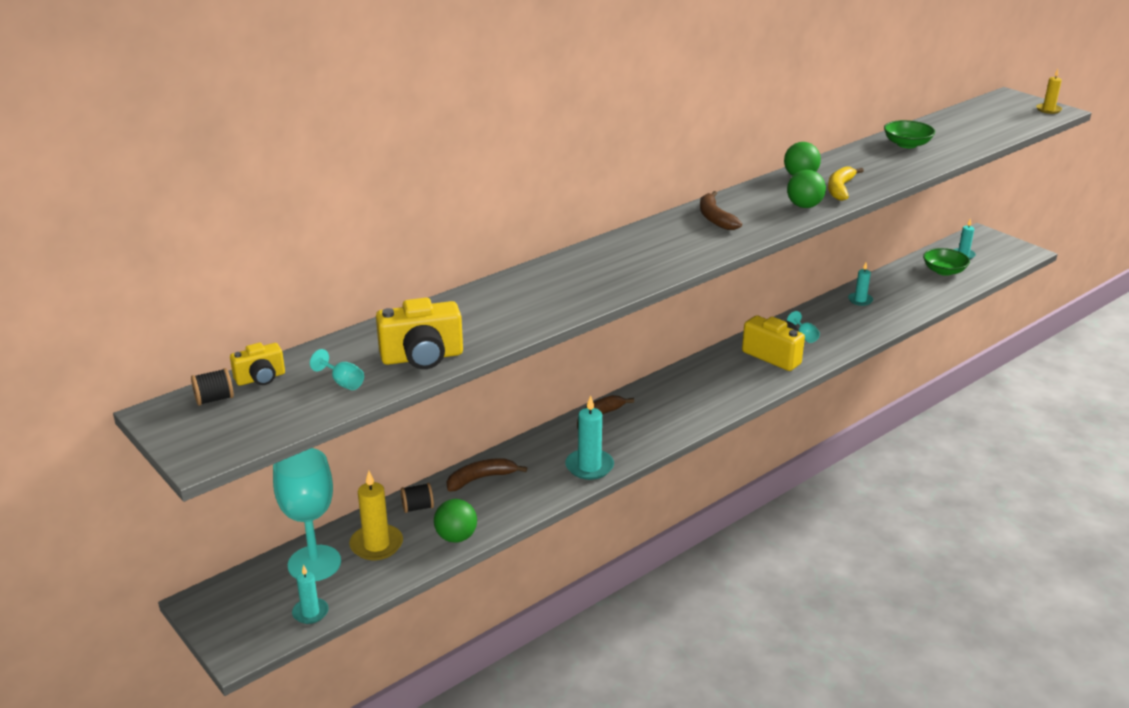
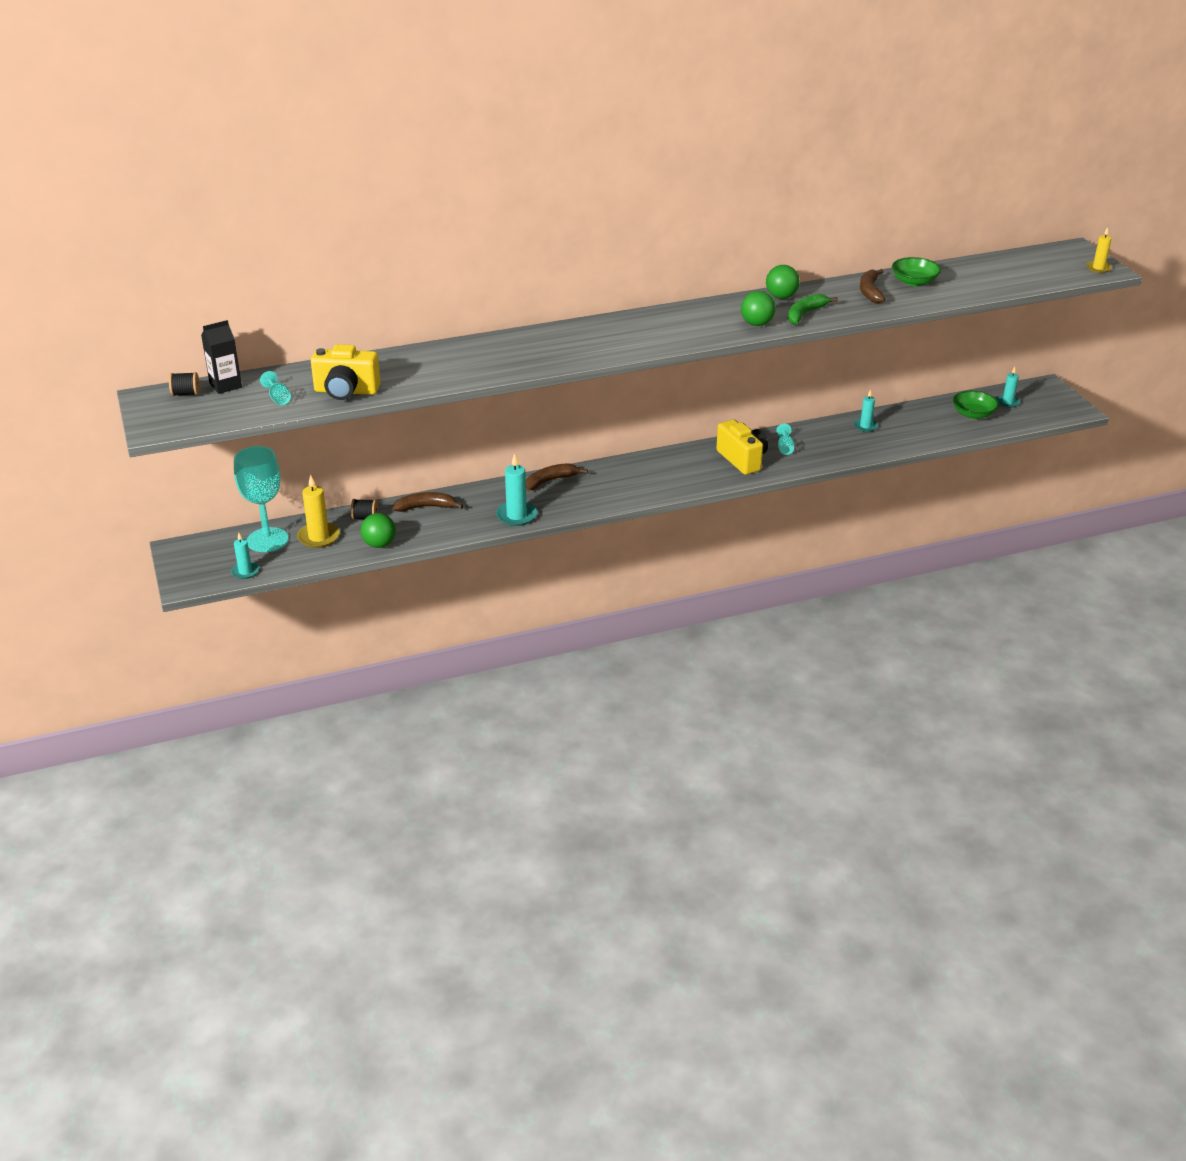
camera: 20 degrees right, 5 degrees up
(261, 378) = (225, 385): yellow camera -> black carton
(715, 218) = (668, 322): brown banana -> brown banana (870, 291)
(840, 189) = (805, 314): yellow banana -> green banana

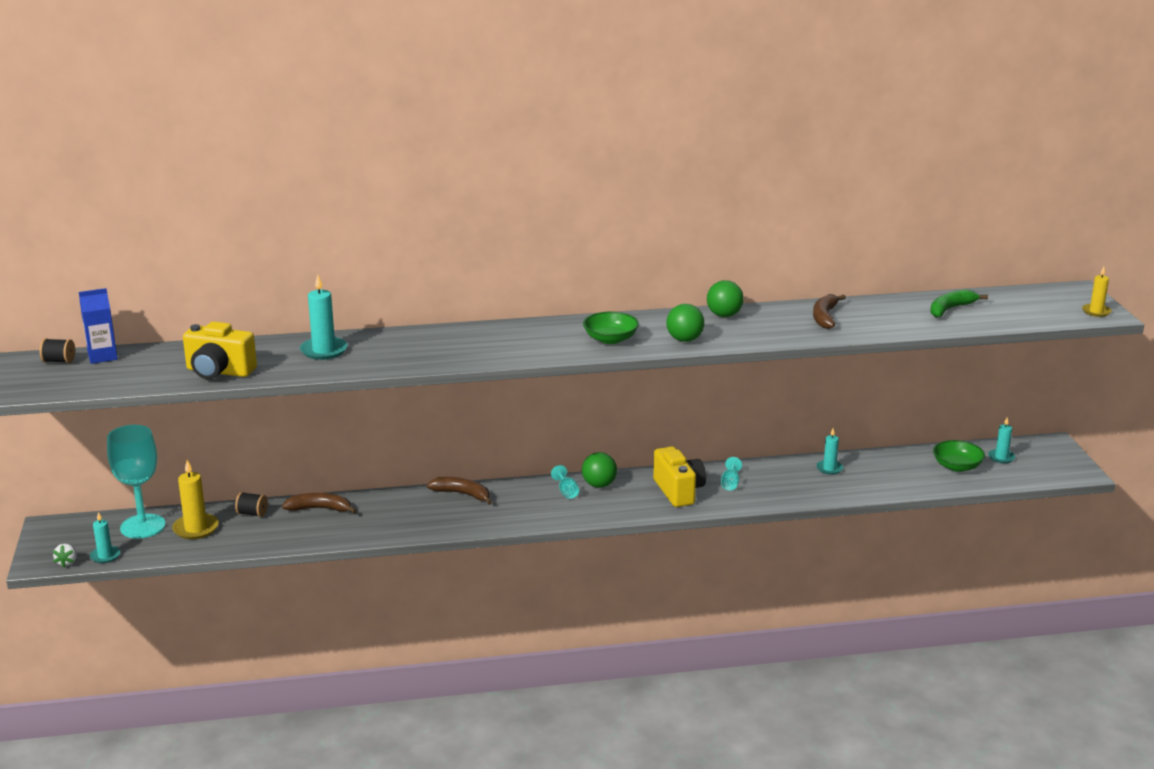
camera: 10 degrees right, 10 degrees down
(212, 581) = (67, 562): none -> white strawberry
(225, 385) = (102, 356): black carton -> blue carton
(278, 398) = (147, 373): turquoise goblet -> turquoise goblet (566, 492)
(379, 544) = (254, 542): green ball -> green ball (599, 485)
(516, 516) = (410, 526): turquoise candle -> turquoise candle (324, 350)
(551, 480) = (462, 494): brown banana -> brown banana turned 45 degrees clockwise
(805, 314) = (742, 334): green banana -> green banana (950, 309)
(914, 282) = (878, 311): green bowl -> green bowl (610, 339)

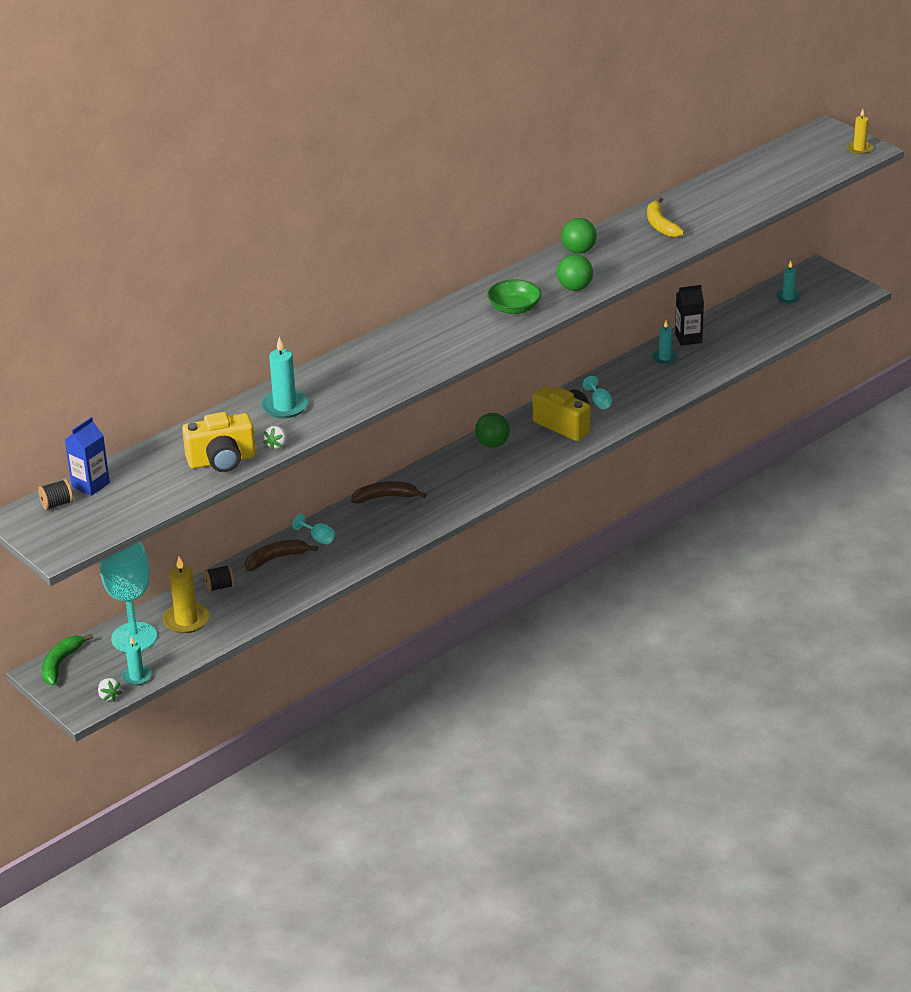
camera: 30 degrees left, 10 degrees up
(277, 374) = (277, 445): none -> white strawberry
(566, 492) = (472, 461): turquoise goblet -> turquoise goblet (318, 538)
(825, 317) = (660, 225): brown banana -> yellow banana
(868, 460) = (688, 338): none -> black carton
(950, 309) = (749, 183): green banana -> green banana (60, 664)
(957, 466) = (762, 319): green bowl -> none

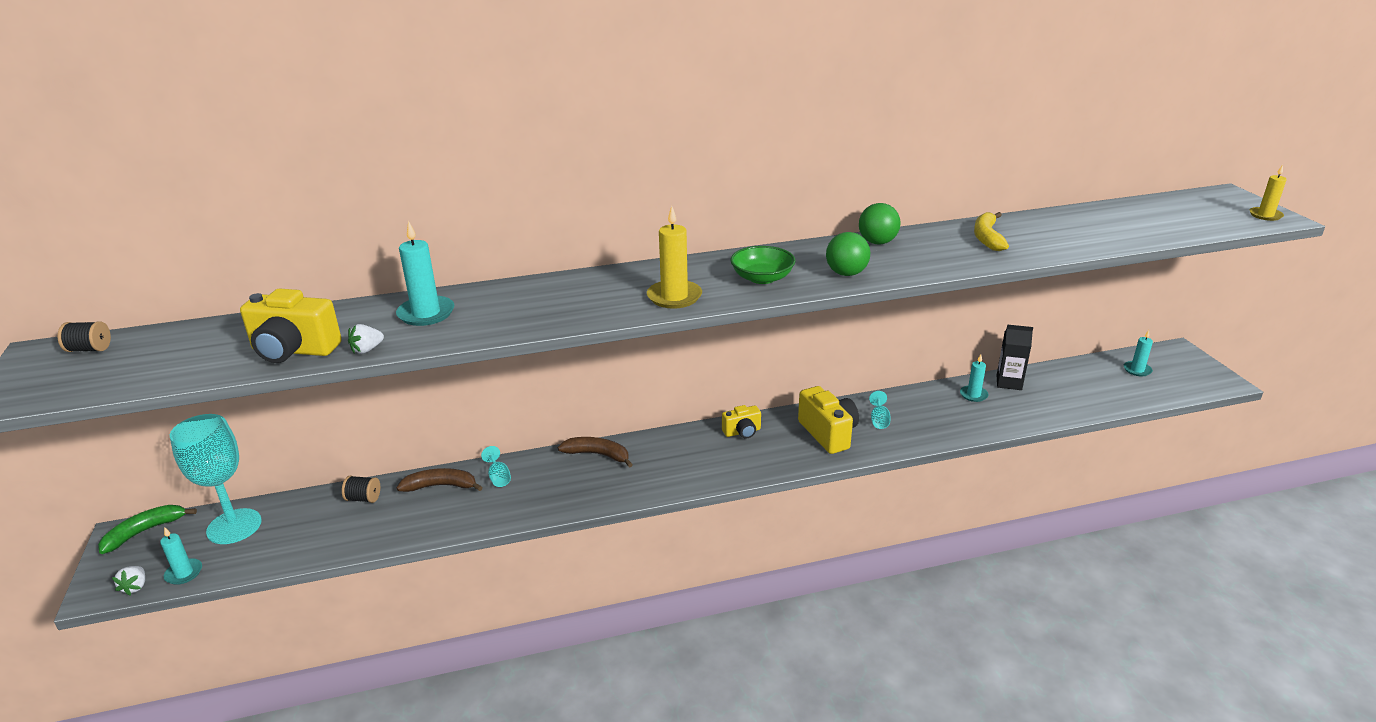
camera: 25 degrees right, 5 degrees down
(90, 485) = (148, 339): blue carton -> none
(186, 620) = (297, 524): yellow candle -> yellow candle (674, 297)
(492, 444) = (742, 432): green ball -> yellow camera

